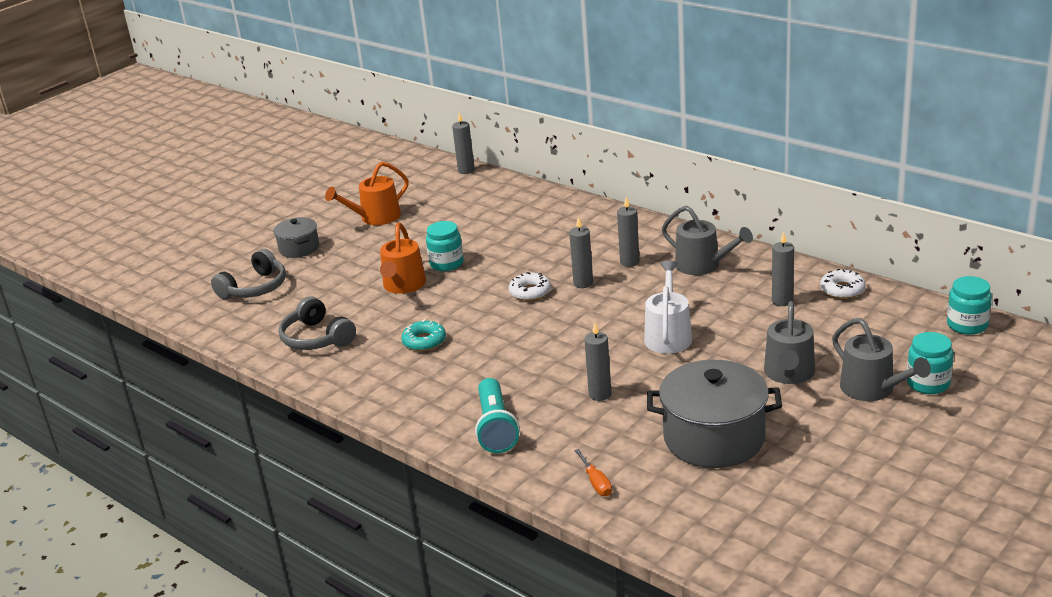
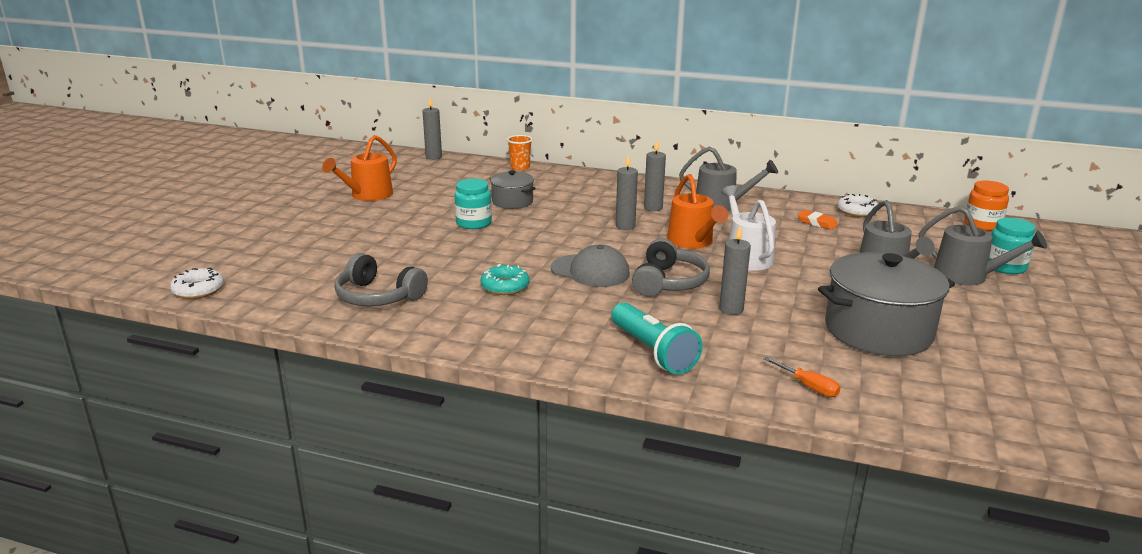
camera: 25 degrees left, 5 degrees down
(255, 288) = (269, 261): grey headphones -> grey headphones (669, 282)
(299, 248) = (299, 224): grey pot -> grey pot (512, 202)
(403, 285) = (442, 244): orange watering can -> orange watering can (692, 242)
(509, 334) = (590, 271): none -> grey cap
(530, 292) = (580, 237): white donut -> white donut (198, 290)
(540, 192) = (520, 167): none -> orange cup
(782, 301) = (817, 223): grey candle -> orange eraser
(967, 325) = (982, 225): turquoise jar -> orange jar

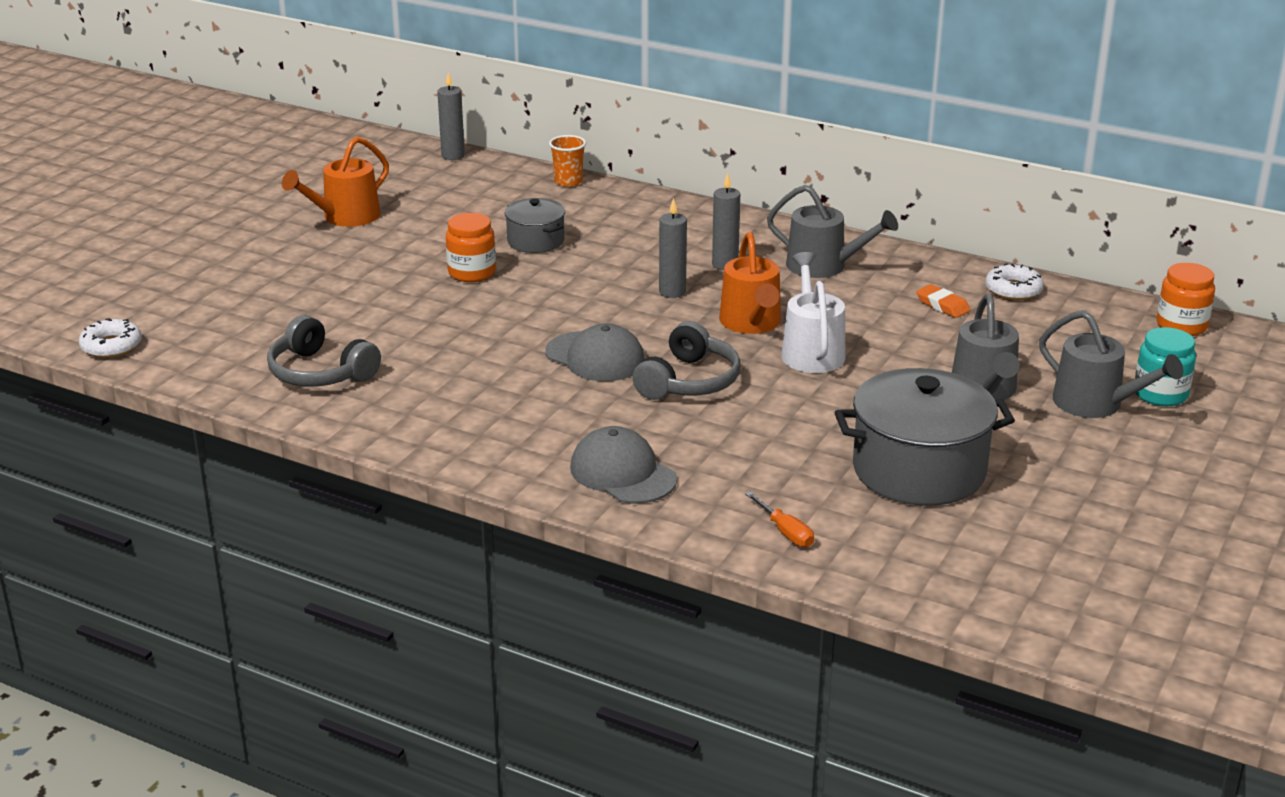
camera: 10 degrees right, 5 degrees up
(474, 223) = (472, 273): turquoise jar -> orange jar
(505, 286) = (479, 371): turquoise donut -> none
(653, 352) = (623, 473): turquoise flashlight -> grey cap
(731, 309) = (748, 426): grey candle -> none

